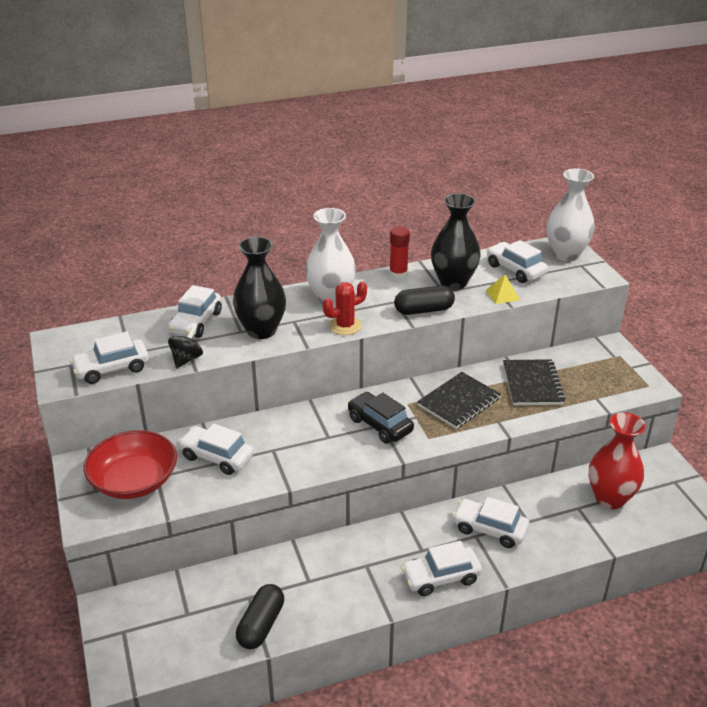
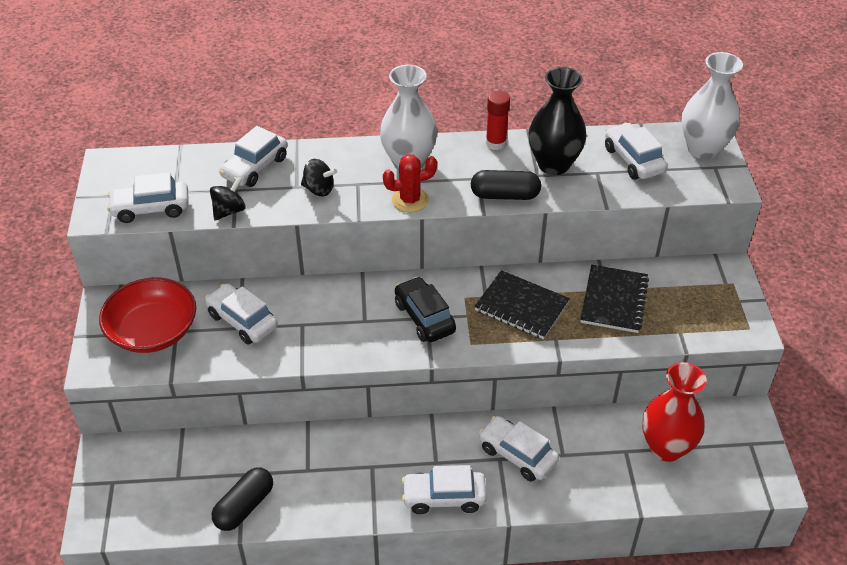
camera: 15 degrees right, 10 degrees up
(261, 330) = (319, 189): black vase -> black spinning top
(459, 402) = (521, 306): black notebook -> black notebook turned 60 degrees clockwise
(502, 295) = (603, 191): yellow pyramid -> none

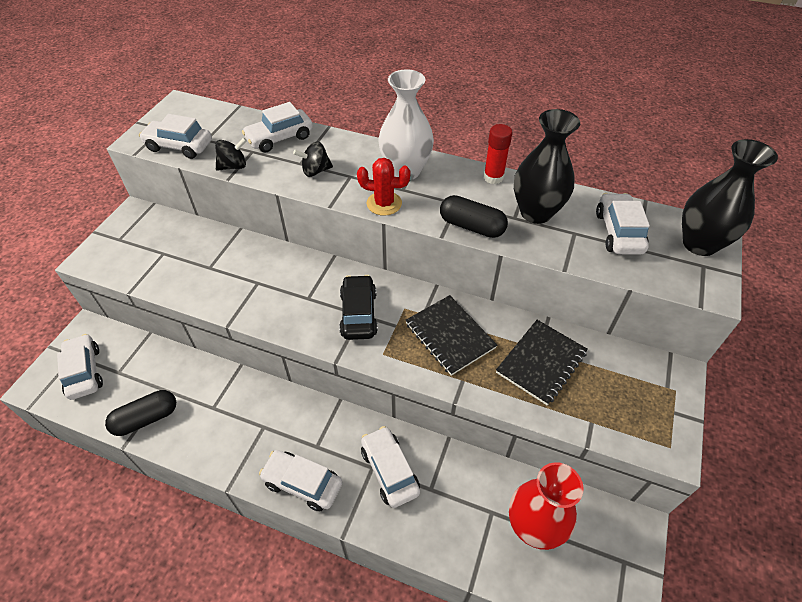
camera: 25 degrees right, 5 degrees up
(153, 331) = (147, 247): red bowl -> none
(242, 321) = (215, 263): white car -> white car (84, 372)
(319, 189) = (315, 171): black spinning top -> black spinning top turned 120 degrees clockwise
(703, 149) = (699, 244): white vase -> black vase

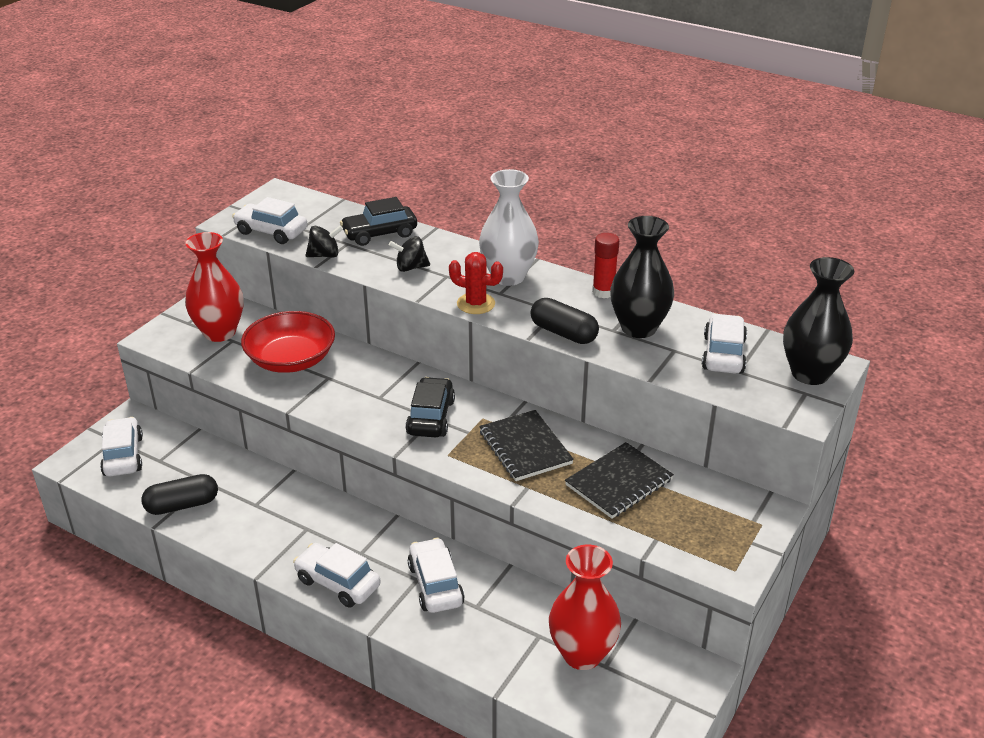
camera: 10 degrees right, 15 degrees down
(150, 246) = (220, 332): none -> red vase
(220, 267) = (291, 359): none -> red bowl
(280, 138) = (379, 234): white car -> black car

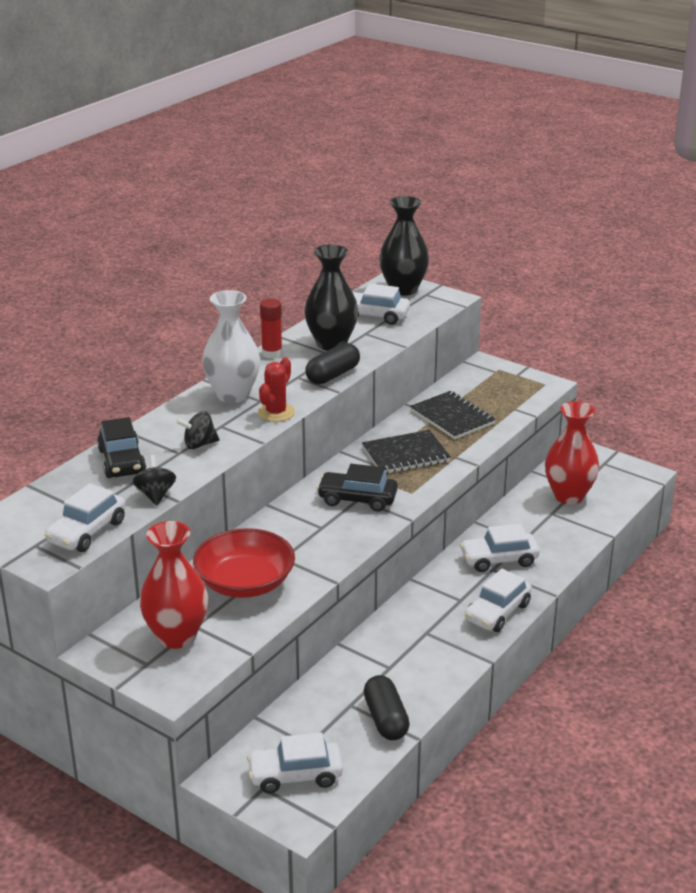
camera: 85 degrees left, 5 degrees down
(410, 268) = (199, 444): black spinning top -> black spinning top turned 75 degrees clockwise

